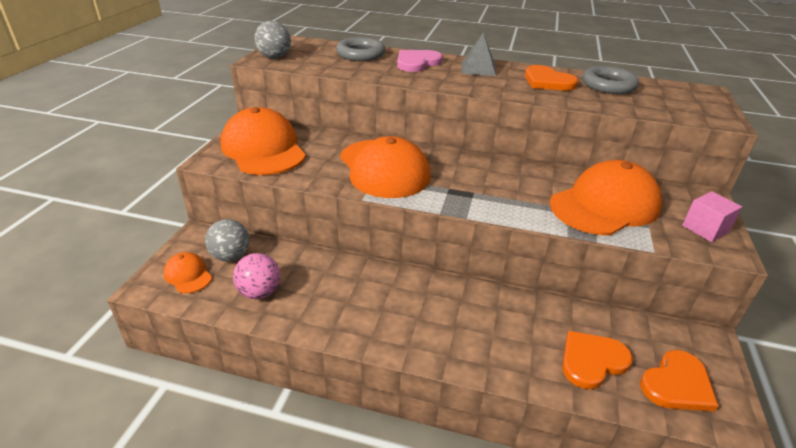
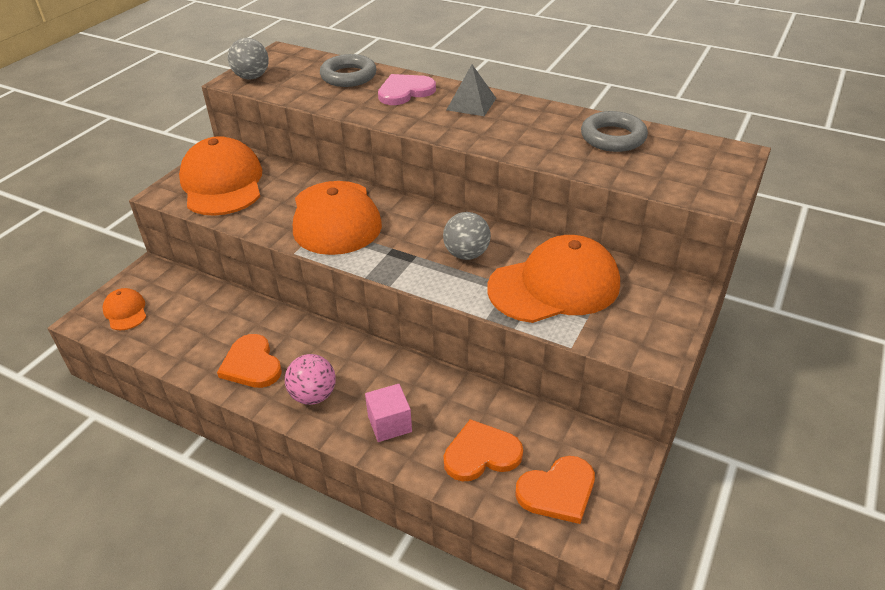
camera: 15 degrees right, 5 degrees up
(230, 256) = (172, 296): grey ball -> grey ball (466, 254)
(259, 292) = (185, 338): pink ball -> pink ball (313, 395)
(547, 81) = (541, 127): orange heart -> orange heart (251, 364)
(705, 229) = (652, 327): pink cube -> pink cube (389, 424)

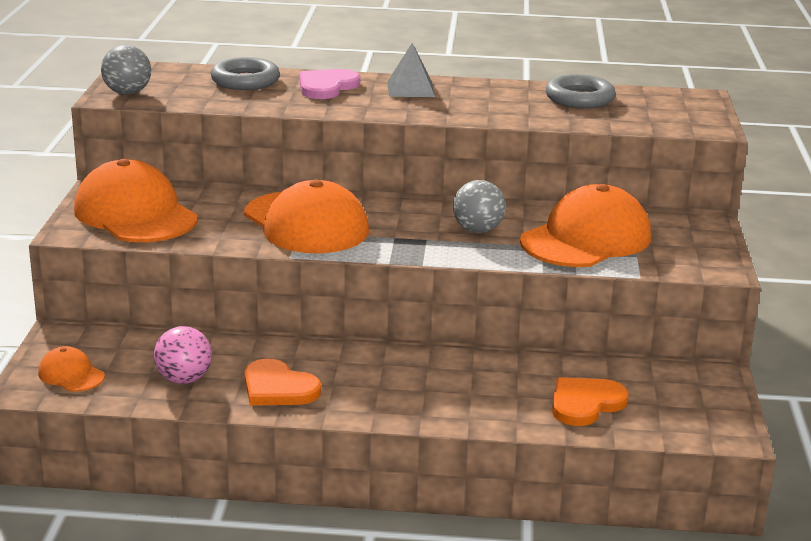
camera: 25 degrees left, 15 degrees down
(313, 395) = (373, 398): pink ball -> pink ball (184, 379)
(389, 424) = (475, 402): pink cube -> none
(558, 491) = (677, 413): orange heart -> none

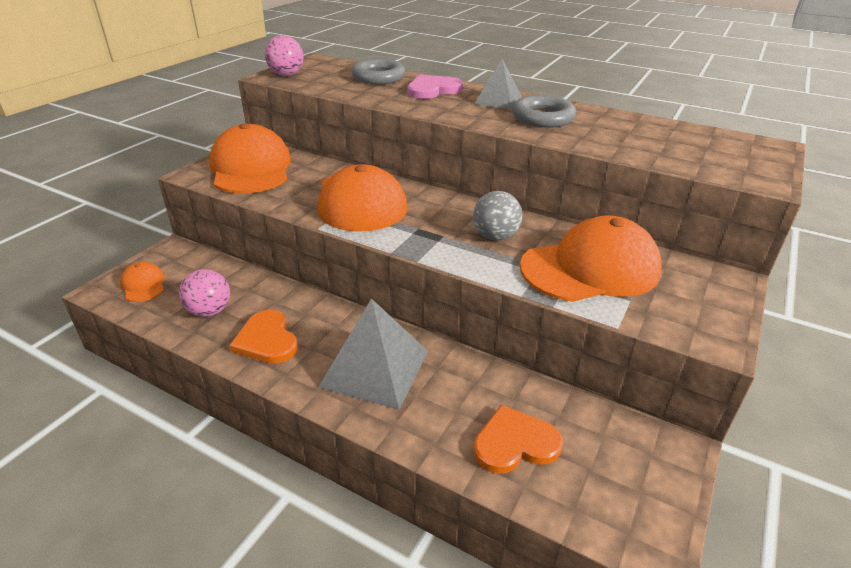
camera: 25 degrees right, 10 degrees up
(127, 93) = (286, 75): grey ball -> pink ball
(413, 384) = (375, 368): none -> grey pyramid
(579, 98) = (643, 130): grey ring -> grey ring (543, 117)

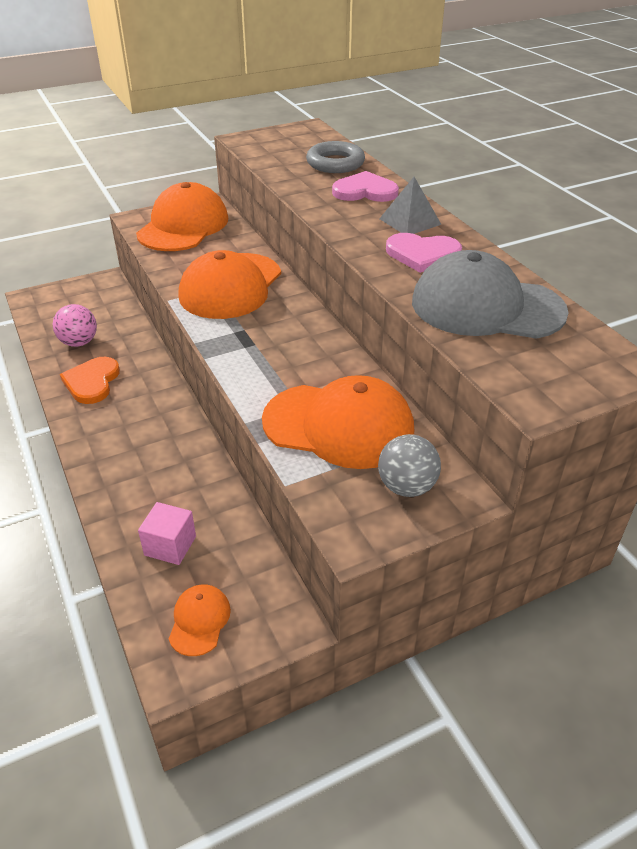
camera: 35 degrees right, 5 degrees up
(143, 285) = (59, 303): orange cap -> orange cap (199, 621)
(286, 75) = (258, 140): pink ball -> none
(375, 368) = (139, 439): grey pyramid -> none
(495, 236) = (297, 362): grey ball -> grey ball (406, 487)
(515, 443) = (170, 546): orange heart -> pink cube
(543, 117) = (422, 254): grey ring -> pink heart
(638, 136) = (486, 307): none -> grey cap

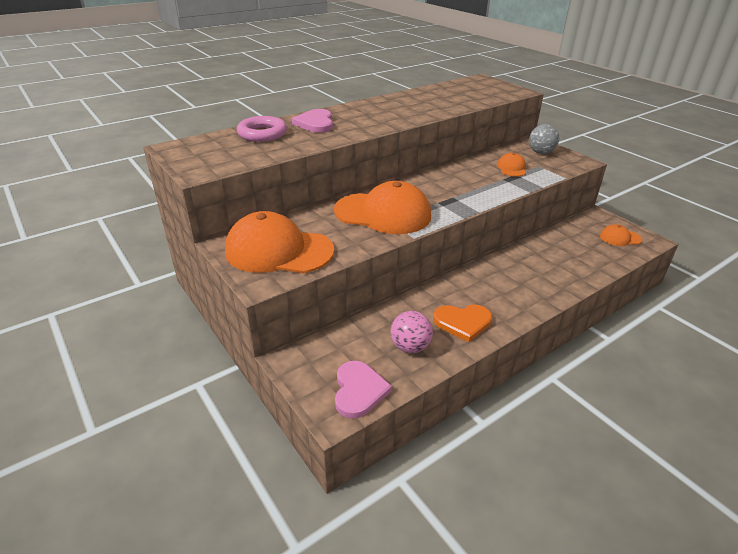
camera: 100 degrees left, 5 degrees down
(170, 546) = (586, 254): pink cube -> none
(335, 163) = (262, 134): grey ring -> pink ring
(339, 426) = (511, 168): orange cap -> orange cap, size x0.46
(410, 221) = (360, 111): grey pyramid -> none
(422, 254) = (402, 108): pink heart -> pink heart (359, 390)
(486, 307) = (450, 97): grey cap -> none

